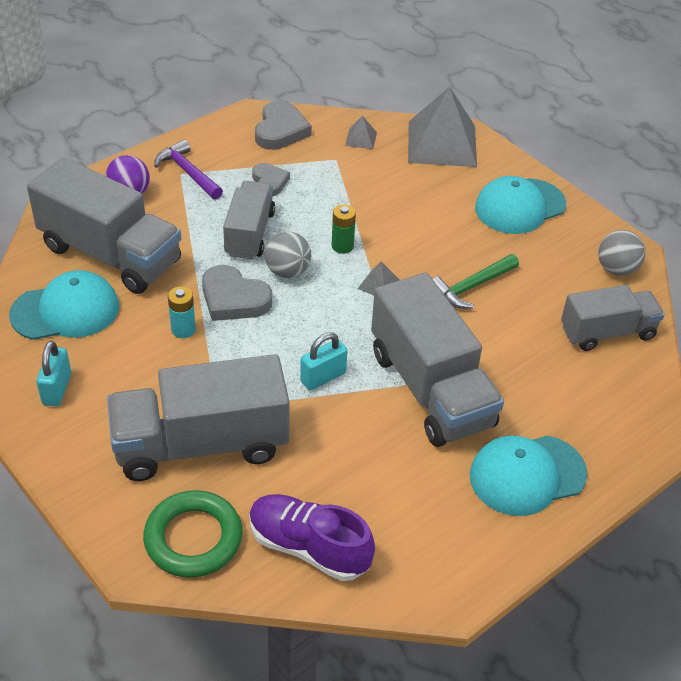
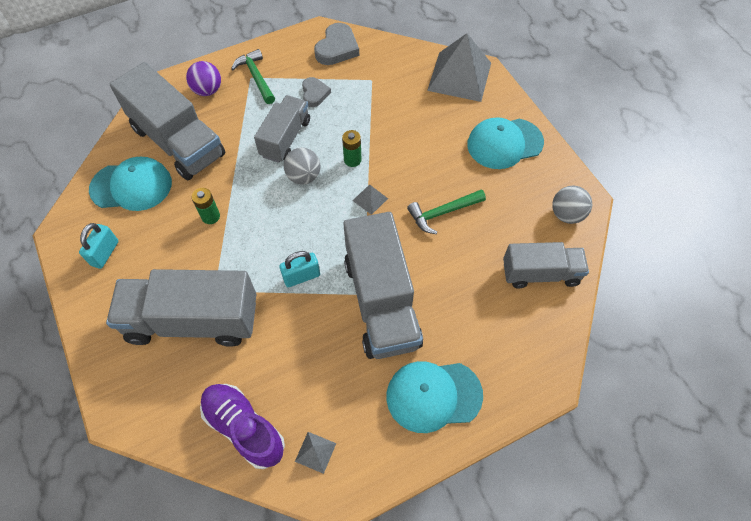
camera: 15 degrees right, 15 degrees up
(183, 330) = (210, 216): turquoise battery -> green battery
(188, 172) = (256, 77): purple hammer -> green hammer
(193, 538) = (162, 402): green ring -> none
(234, 299) = (256, 195): grey heart -> none
(361, 139) = (396, 64): grey pyramid -> grey pyramid (315, 452)

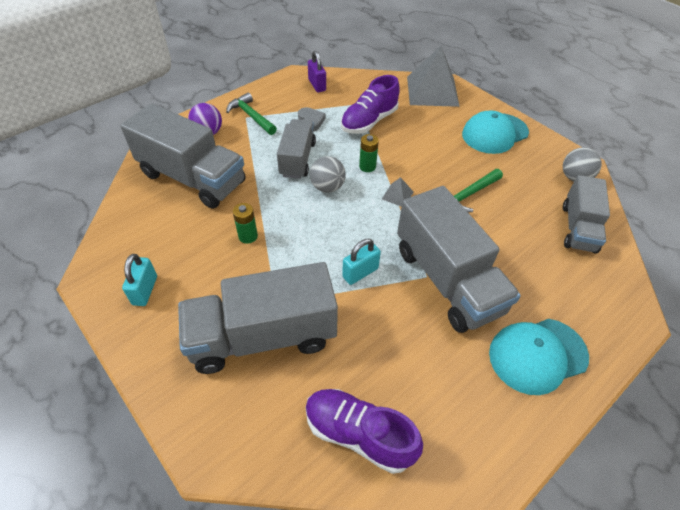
camera: 15 degrees left, 10 degrees down
(131, 186) = (156, 224): turquoise cap -> none
(315, 452) = (445, 441): grey pyramid -> none
(337, 48) = (317, 85): grey heart -> purple padlock
(375, 104) = (369, 121): none -> purple shoe
(540, 273) = (578, 228): grey truck -> grey truck turned 120 degrees clockwise

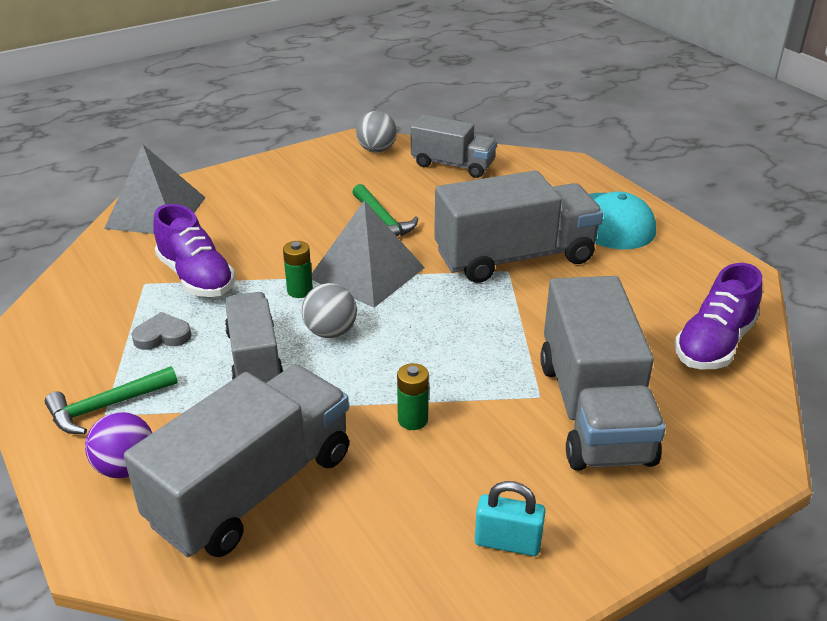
camera: 80 degrees left, 15 degrees down
(297, 159) = (254, 357): grey truck -> grey truck turned 60 degrees clockwise
(317, 85) = (62, 320): purple padlock -> none
(360, 273) = (497, 319): turquoise padlock -> none
(397, 195) = (367, 273): grey pyramid -> grey pyramid, size x2.40
(494, 133) = (276, 182): turquoise cap -> none

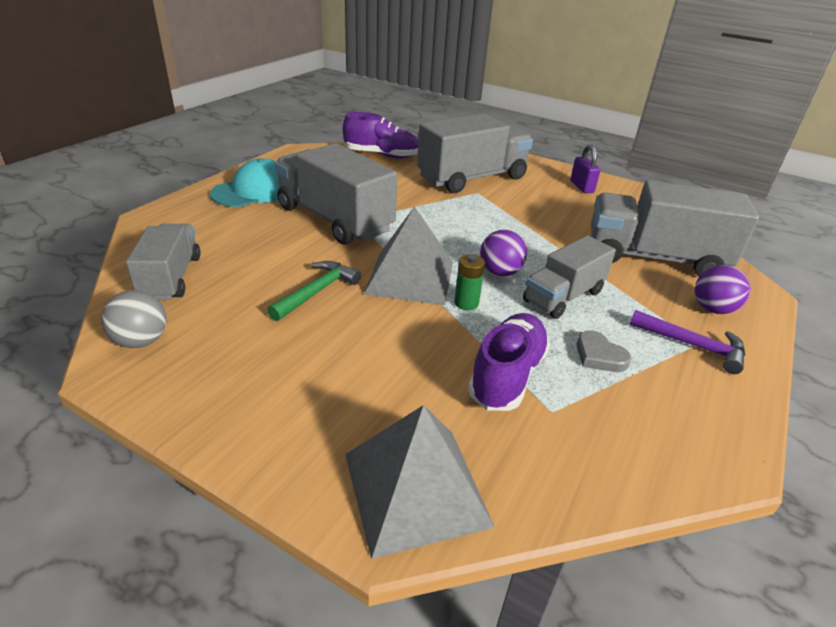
camera: 120 degrees left, 0 degrees up
(107, 406) = (692, 345): green hammer -> purple hammer
(330, 332) = (500, 272): grey ball -> purple ball
(412, 419) = (541, 223): green battery -> none
(507, 542) = (581, 187): turquoise padlock -> purple padlock

